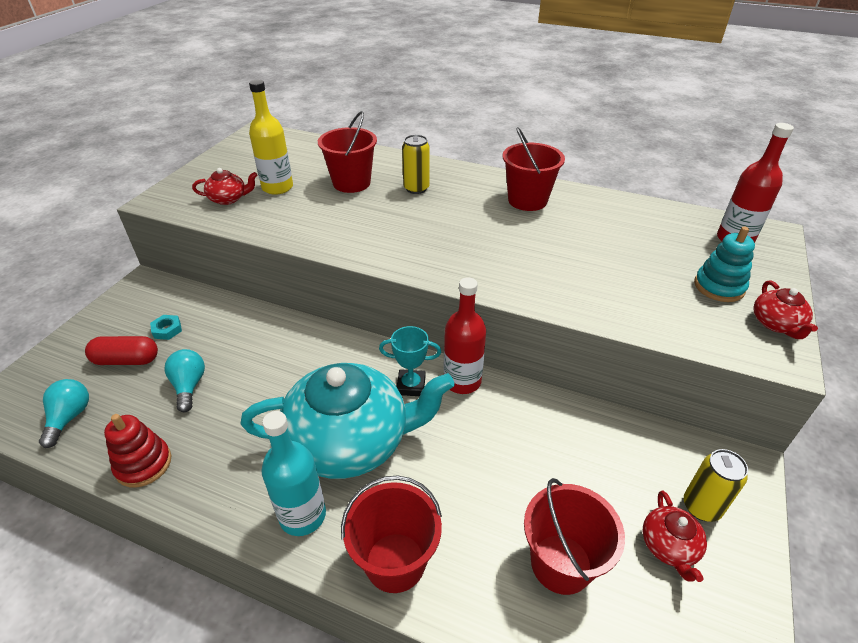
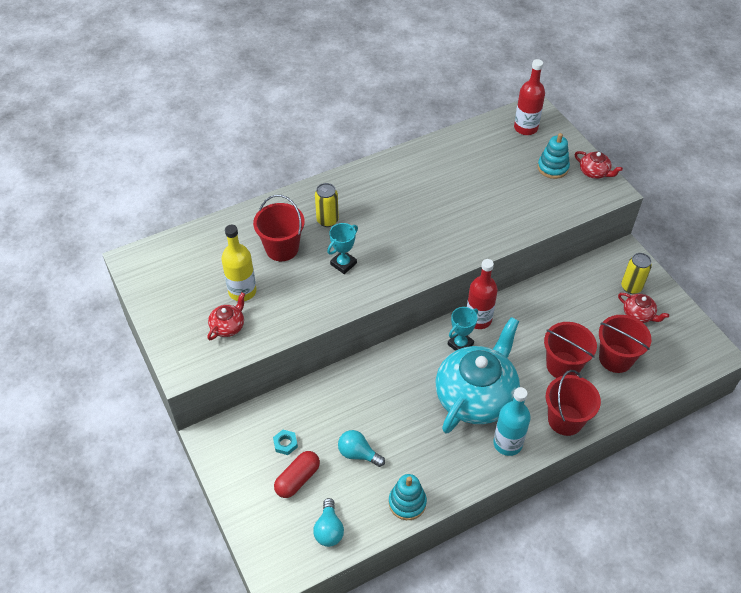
camera: 50 degrees left, 10 degrees up
(70, 418) = (329, 530): turquoise light bulb -> turquoise light bulb turned 135 degrees counterclockwise
(143, 464) = (407, 502): red stacking toy -> turquoise stacking toy
(374, 220) = (343, 264): none -> turquoise trophy
(527, 200) = (400, 179): red bucket -> red bucket (563, 366)

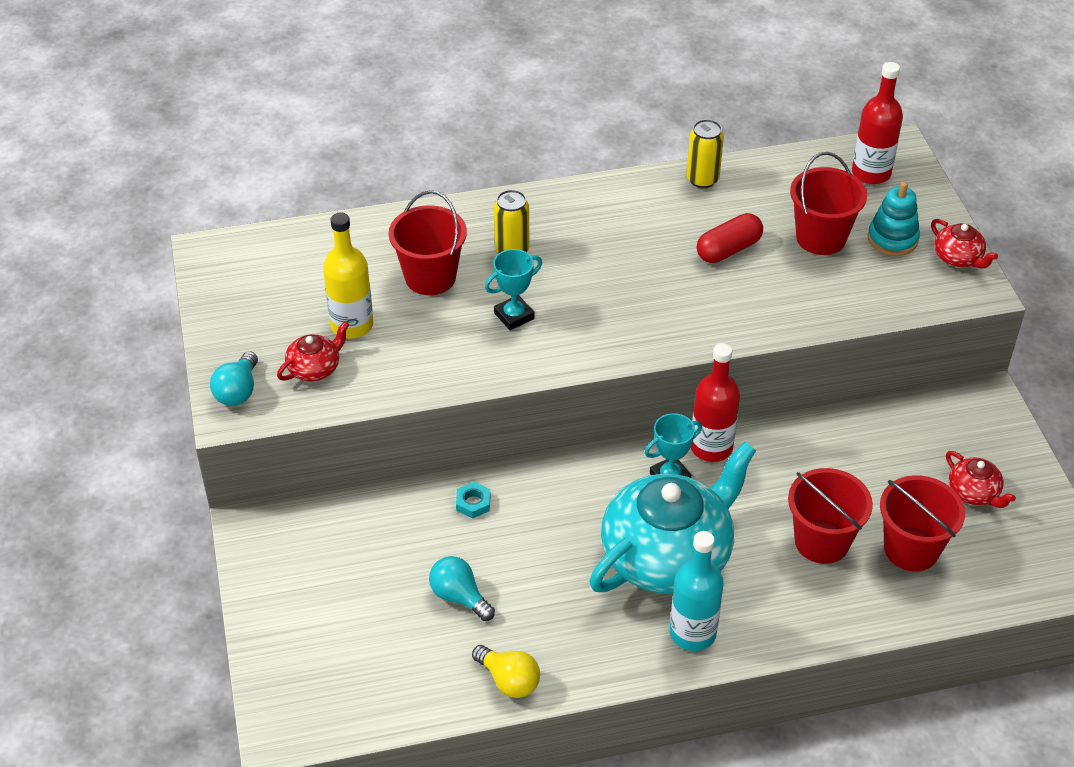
camera: 15 degrees right, 5 degrees down
(285, 444) = (357, 559): turquoise nut -> turquoise nut (473, 503)
(297, 479) = (358, 611): red capsule -> red capsule (728, 249)
(329, 530) = (380, 690): turquoise light bulb -> turquoise light bulb (238, 391)
(407, 502) = (509, 680): turquoise stacking toy -> yellow light bulb
(565, 420) = (796, 620): red bucket -> red bucket (821, 238)
(631, 287) = (977, 450): yellow can -> yellow can (702, 179)

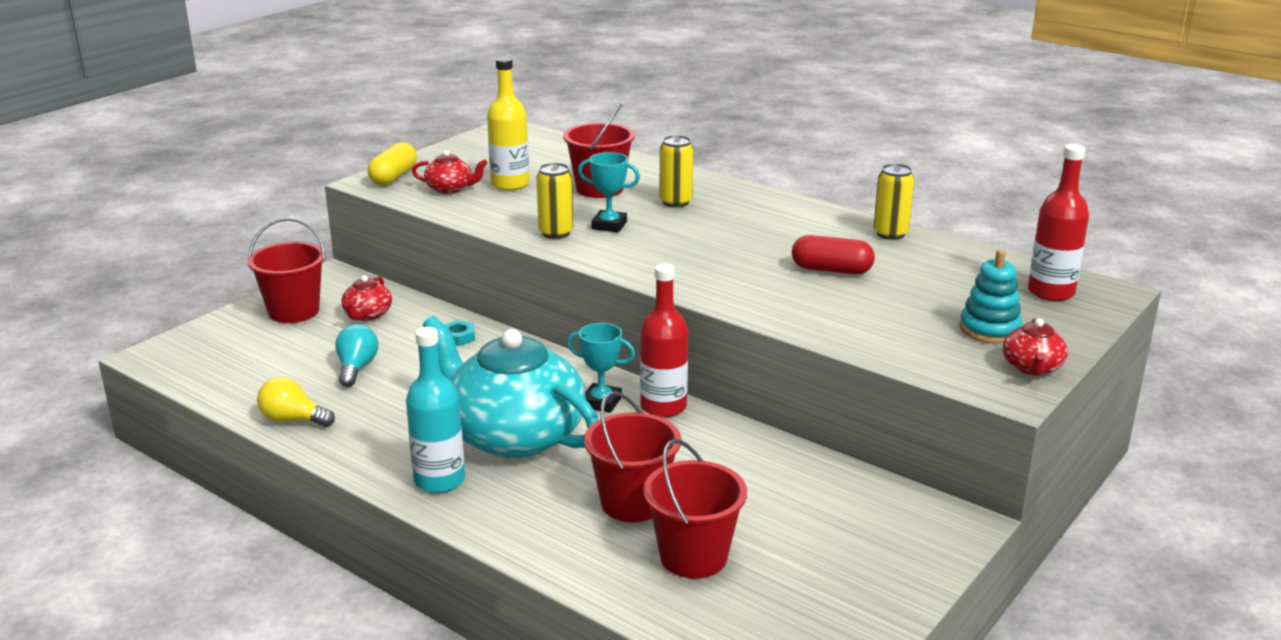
camera: 50 degrees right, 20 degrees down
(238, 391) = (393, 177): turquoise light bulb -> yellow capsule
(493, 355) = (556, 233): none -> yellow can
(509, 680) = (293, 420): yellow light bulb -> yellow light bulb turned 105 degrees clockwise
(668, 555) = (513, 435): turquoise teapot -> turquoise teapot turned 150 degrees counterclockwise
(821, 238) = (923, 300): red bucket -> red bucket (294, 311)
(974, 492) = (822, 565): red teapot -> red teapot (367, 315)

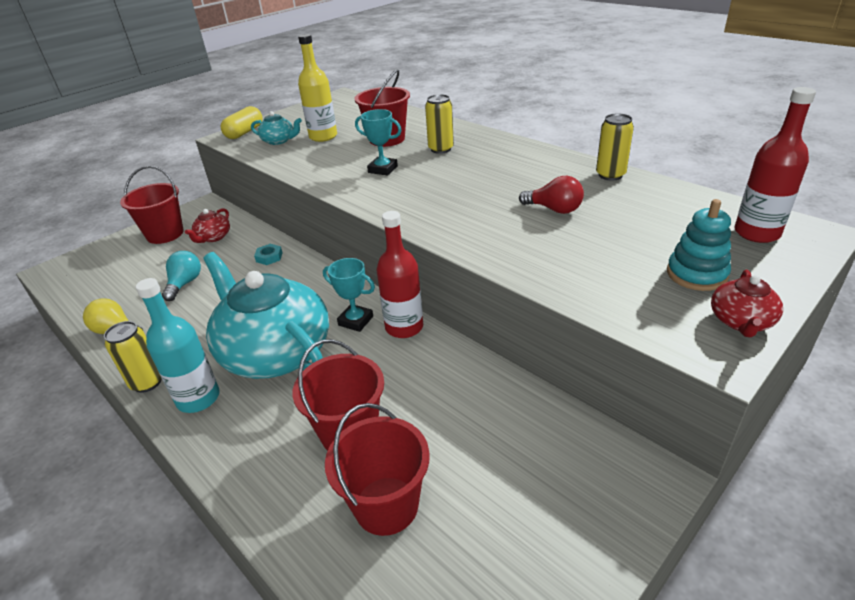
camera: 10 degrees right, 10 degrees up
(450, 189) = (279, 141): red teapot -> turquoise teapot
(556, 233) = (339, 176): yellow can -> yellow can (147, 382)
(831, 270) = (554, 209): red capsule -> red light bulb

